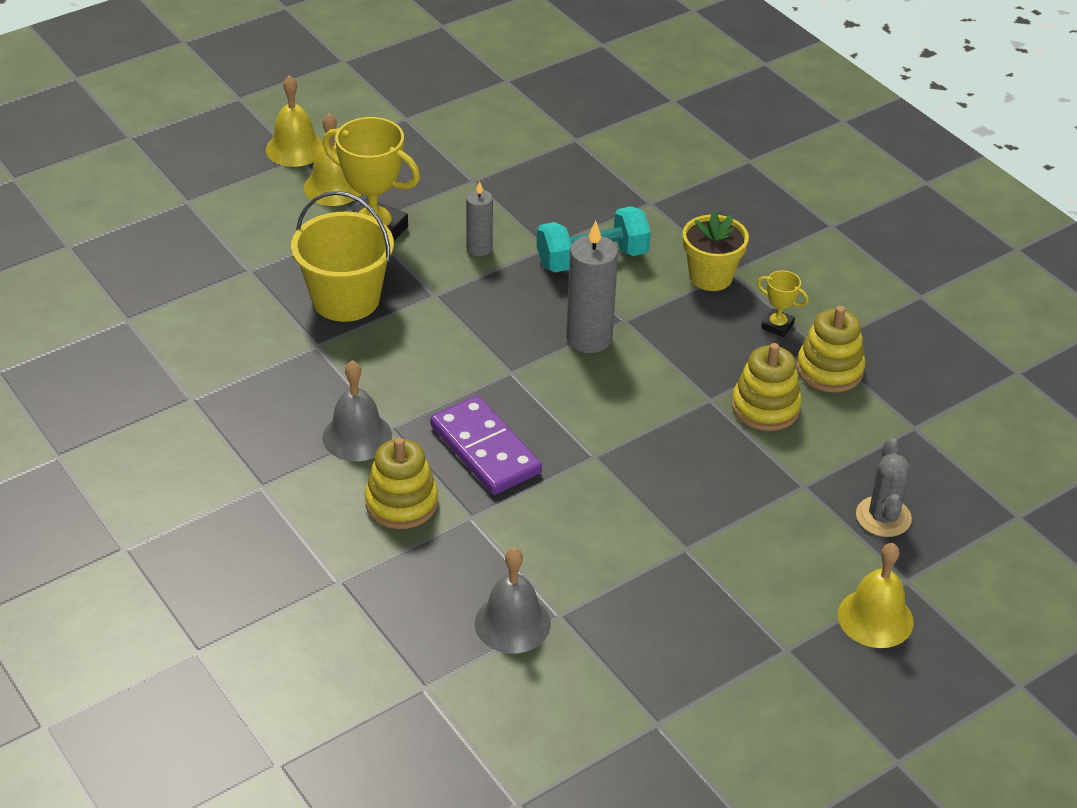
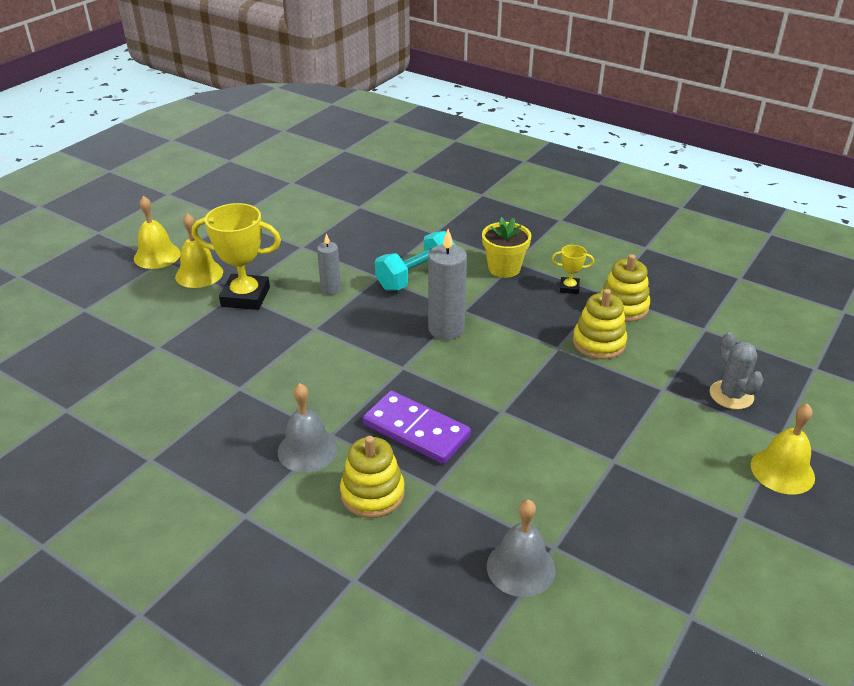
camera: 20 degrees left, 5 degrees down
(346, 299) = (246, 348): yellow bucket -> none

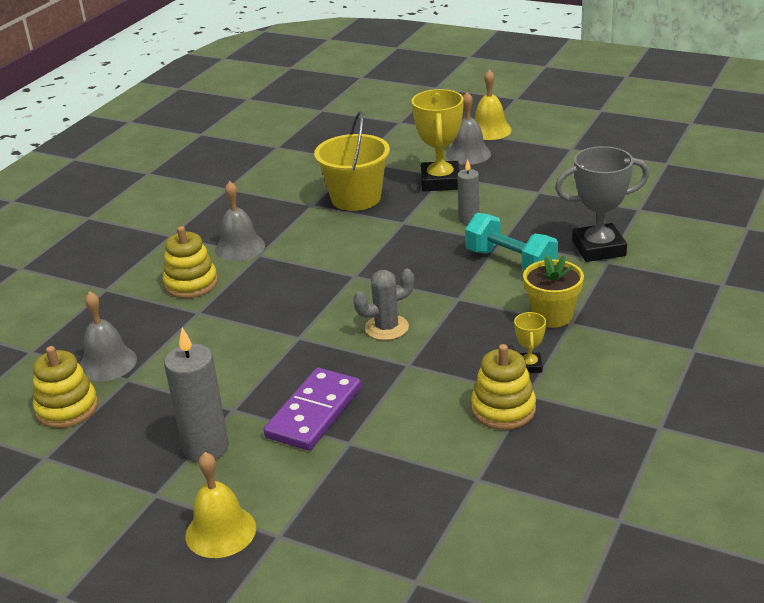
camera: 85 degrees right, 5 degrees down
(199, 274) = (468, 154): yellow bell -> grey bell
(245, 355) = (356, 198): none -> yellow bucket
(412, 233) = (599, 248): none -> grey trophy
(416, 430) = (267, 294): purple domino -> purple domino (314, 413)
(446, 329) = (421, 291): grey candle -> grey candle (206, 448)
(599, 343) = (424, 393): yellow stacking toy -> yellow stacking toy (67, 408)
(731, 395) = (346, 497): grey cactus -> grey cactus (386, 328)

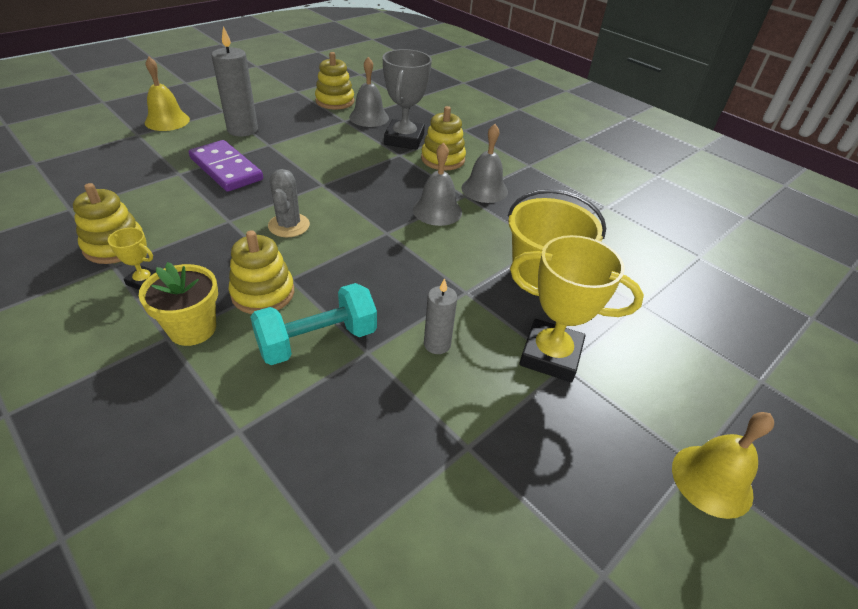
camera: 105 degrees right, 10 degrees up
(468, 154) = (626, 416): grey bell -> grey bell (437, 211)
(486, 303) = (263, 293): none -> yellow stacking toy
(599, 248) = (273, 438): grey trophy -> grey trophy (404, 139)

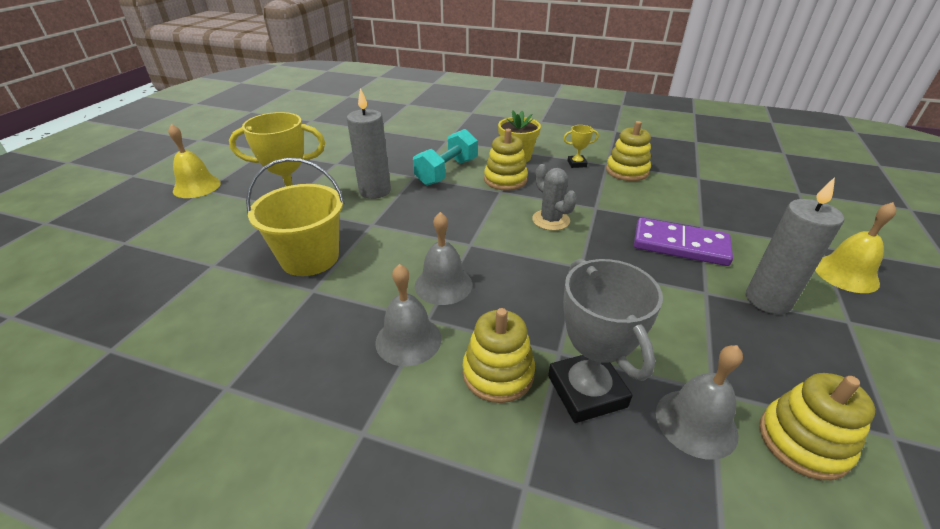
camera: 155 degrees right, 5 degrees down
(437, 344) = (375, 191): grey candle -> grey candle, size x1.69

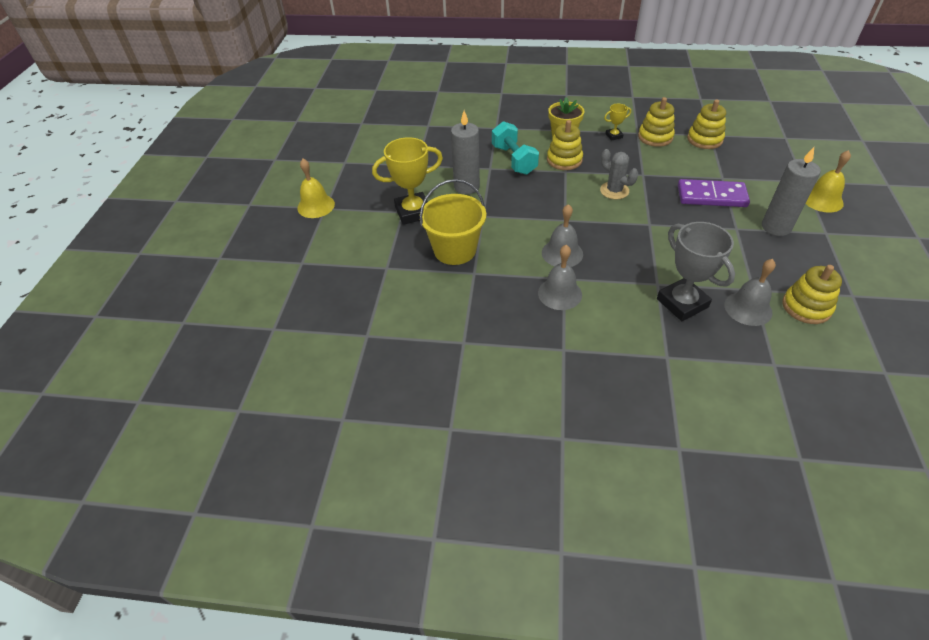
camera: 10 degrees left, 10 degrees up
(447, 172) = (514, 160): turquoise dumbbell -> turquoise dumbbell turned 45 degrees counterclockwise
(498, 373) = (626, 303): yellow stacking toy -> yellow stacking toy (704, 139)

